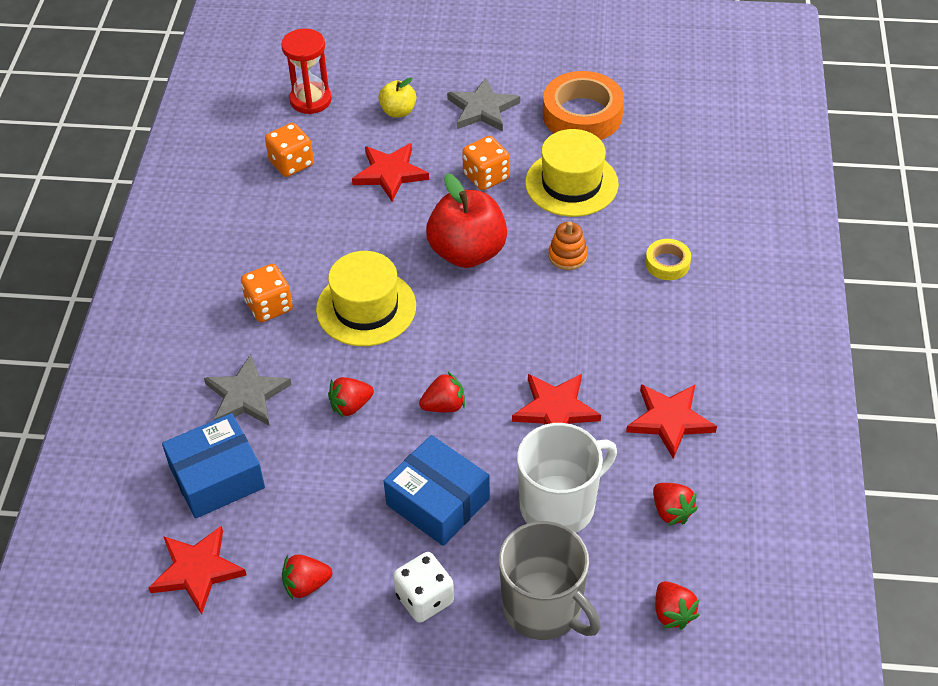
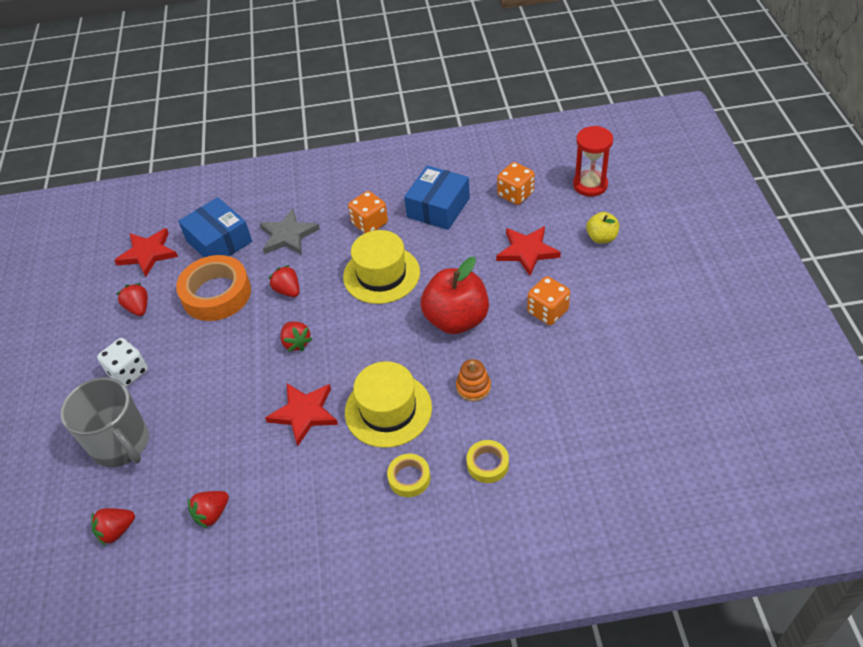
camera: 80 degrees right, 0 degrees up
(437, 502) = (209, 360): blue box -> blue box (438, 207)
(482, 109) = (631, 289): grey star -> none
(544, 608) = (121, 444): grey mug -> grey mug turned 75 degrees counterclockwise
(559, 505) = (212, 435): white mug -> none
(571, 183) = (563, 372): yellow hat -> yellow hat (388, 410)
(582, 115) = (657, 361): orange tape -> orange tape (216, 294)
(668, 328) = (409, 478): none -> yellow tape
(669, 420) = (305, 497): red star -> none

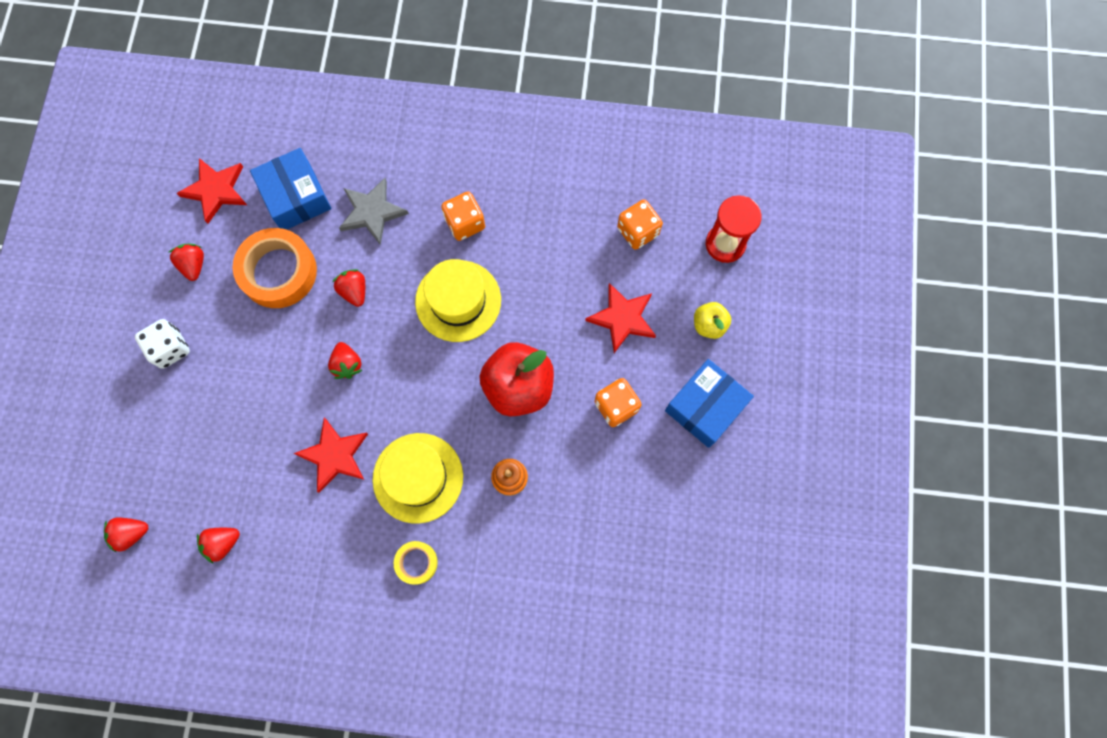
camera: 10 degrees right, 25 degrees up
(121, 444) = (150, 435): grey mug -> none
(438, 207) = (546, 224): blue box -> blue box (705, 407)
(487, 464) = (495, 571): yellow tape -> none

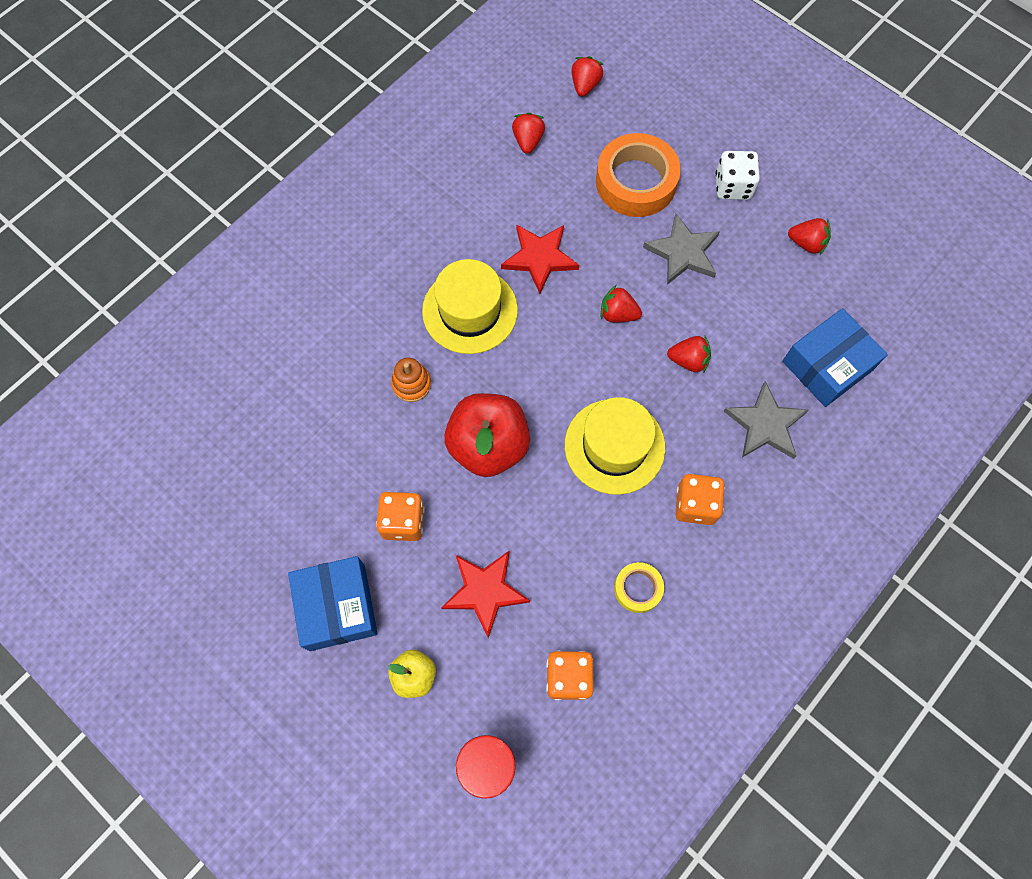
camera: 125 degrees right, 5 degrees down
(216, 190) = (878, 301): red star -> none
(259, 350) = (683, 252): none -> grey star
(278, 272) = (753, 308): orange tape -> orange tape (636, 182)
(296, 197) = (827, 365): blue box -> blue box turned 45 degrees counterclockwise
(416, 563) = (399, 267): yellow tape -> yellow tape (638, 588)

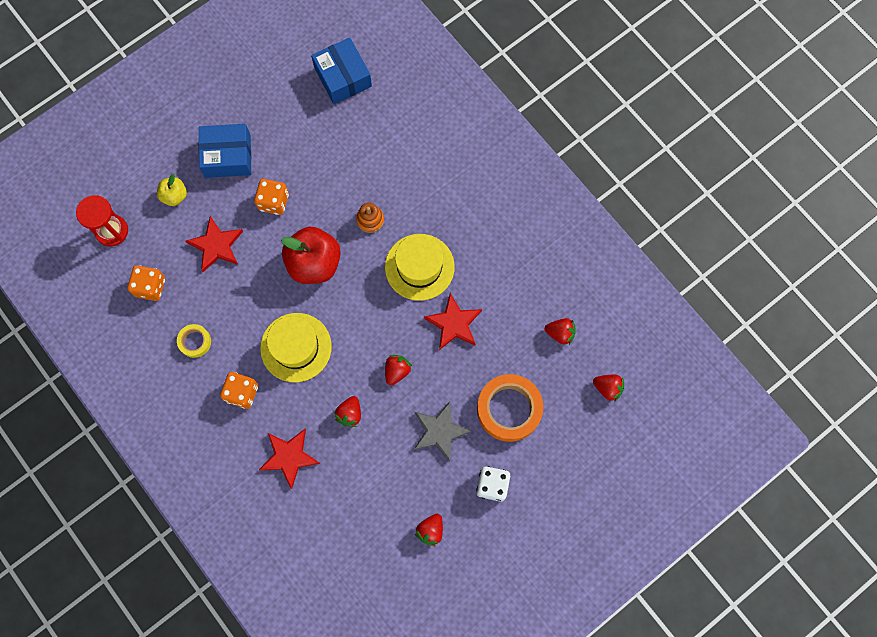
camera: 100 degrees right, 5 degrees up
(765, 424) = (289, 457): grey star -> red star
(827, 365) = (325, 516): blue box -> blue box (343, 77)

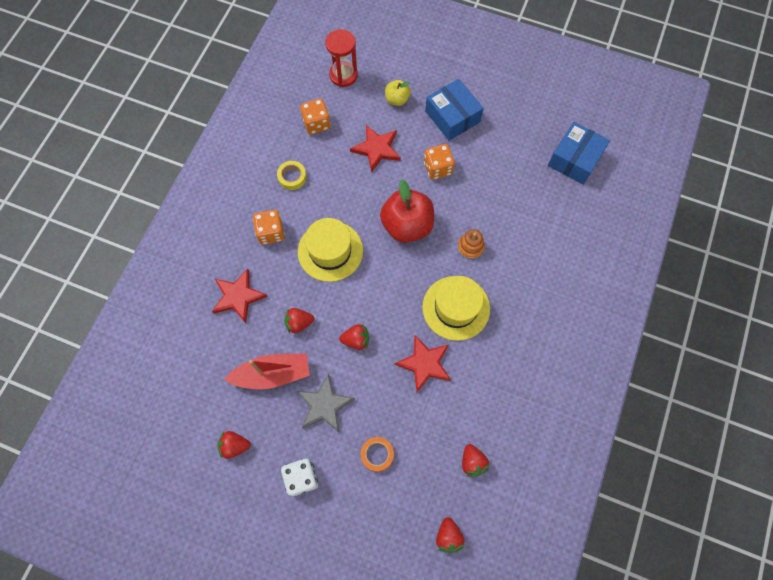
camera: 60 degrees right, 5 degrees down
(384, 463) = (272, 374): none -> red boat
(509, 409) = (377, 454): orange tape -> orange tape, size x0.51

